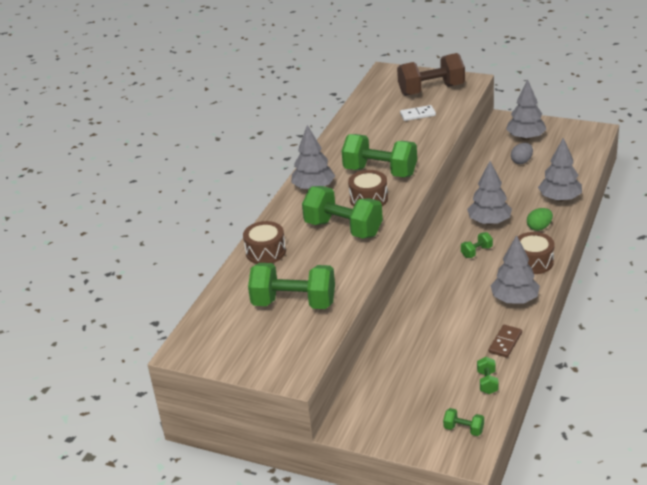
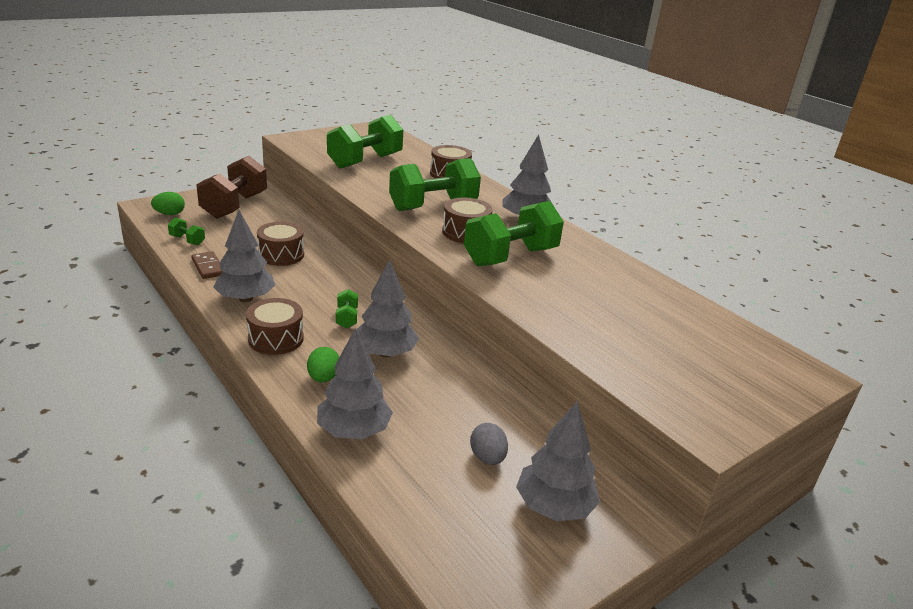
camera: 115 degrees right, 5 degrees down
(417, 114) = (629, 334): white domino -> none
(431, 90) = (703, 380): brown dumbbell -> brown dumbbell (234, 206)
(442, 325) = (281, 255): none -> brown drum
(463, 429) = (169, 214): green dumbbell -> green egg

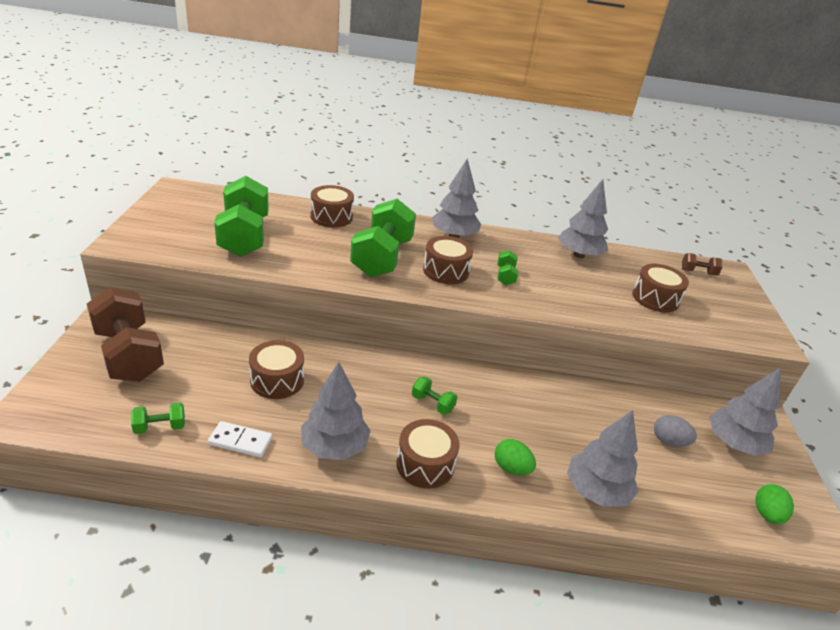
camera: 50 degrees left, 5 degrees up
(169, 214) = (75, 410): green egg -> green egg (767, 514)
(208, 267) = (240, 441): brown domino -> white domino
(385, 353) = (504, 413): grey tree -> grey tree (579, 255)
(511, 257) = (505, 276): green dumbbell -> green dumbbell, size x0.43
(636, 338) = (655, 298): none -> brown drum
(753, 353) = (698, 272): none -> brown dumbbell

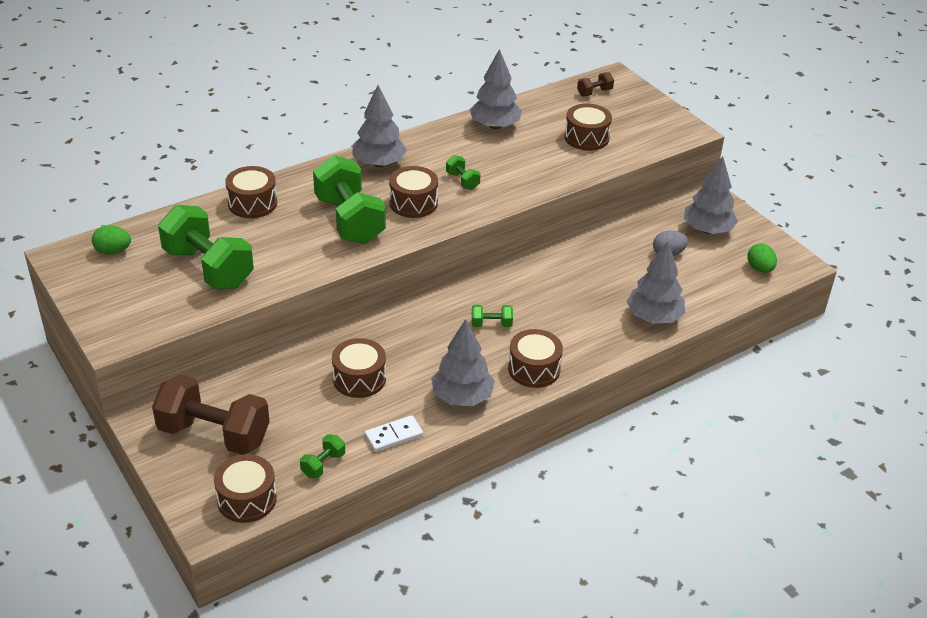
camera: 35 degrees left, 5 degrees up
(75, 415) = (247, 499): none -> brown drum
(511, 468) = (590, 336): green egg -> green egg (113, 251)

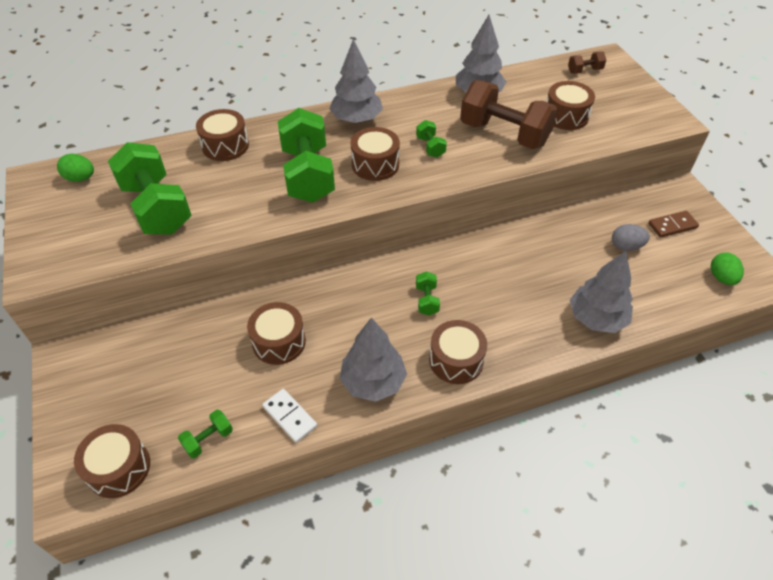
camera: 15 degrees right, 10 degrees up
(214, 434) = (119, 383): brown dumbbell -> brown dumbbell (504, 134)
(393, 435) = (290, 416): white domino -> white domino turned 60 degrees clockwise
(491, 324) = (427, 300): green dumbbell -> green dumbbell turned 75 degrees clockwise
(707, 230) = (672, 226): grey tree -> brown domino

